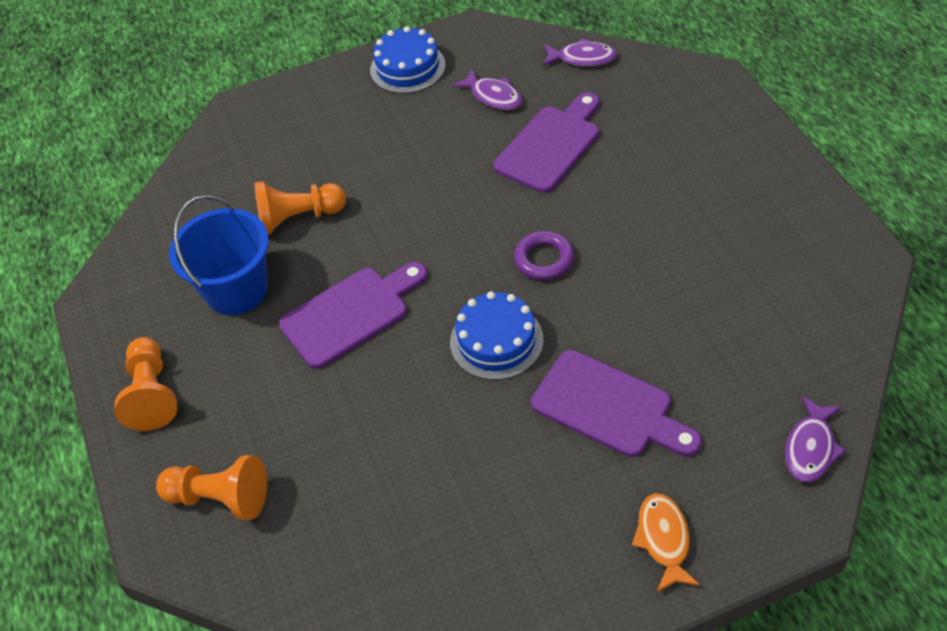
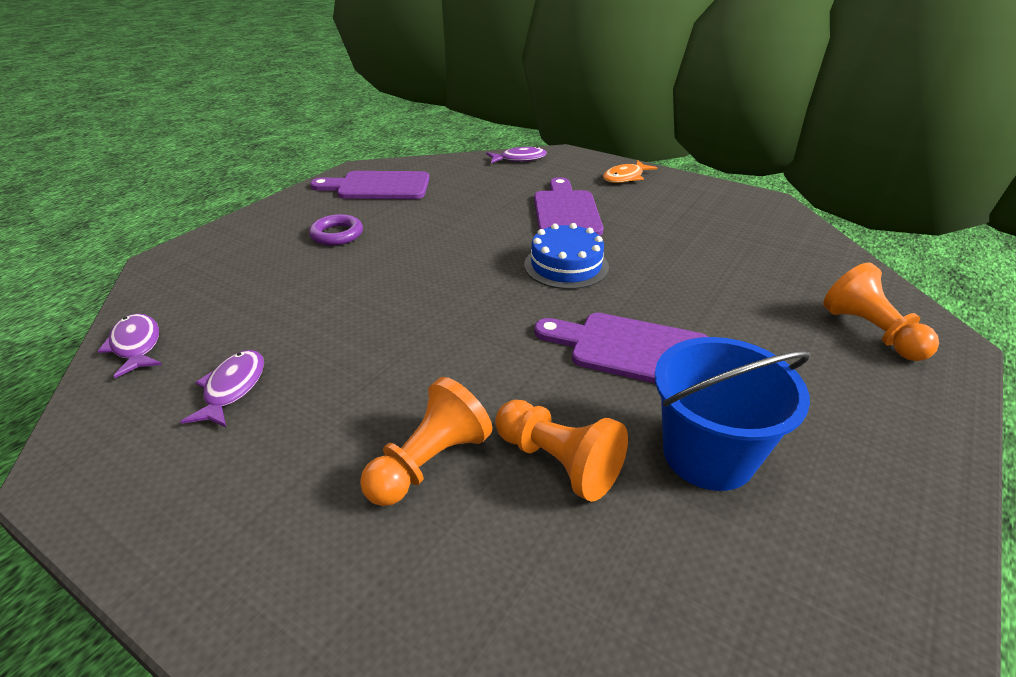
camera: 130 degrees left, 15 degrees down
(152, 394) = (890, 440): orange pawn -> orange pawn (429, 463)
(407, 67) = (181, 508): blue cake -> none
(544, 259) = (463, 273): purple ring -> purple ring (337, 234)
(550, 145) = (308, 317): purple cutting board -> purple cutting board (378, 186)

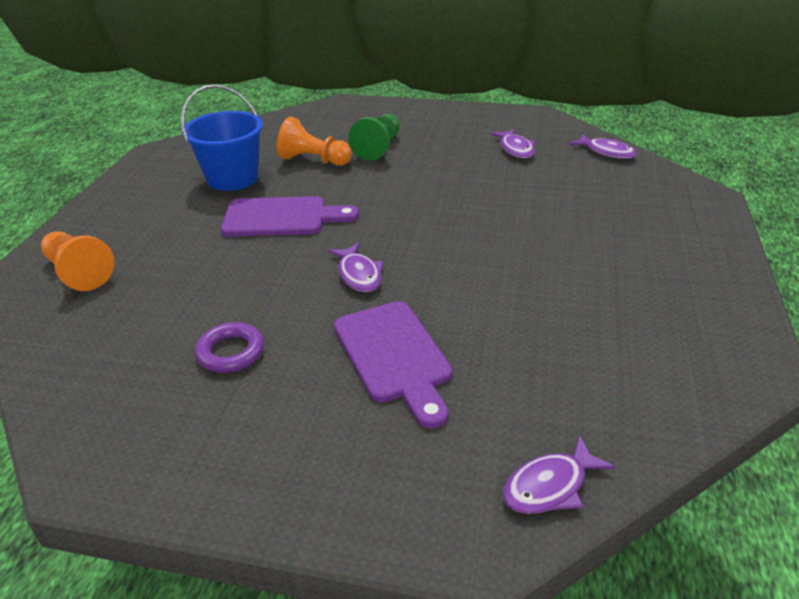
camera: 160 degrees right, 0 degrees up
(337, 234) = (614, 254): purple ring -> purple ring (231, 352)
(378, 186) = (678, 337): purple cutting board -> none
(429, 463) = (378, 148): orange pawn -> green pawn
(566, 266) = (359, 275): blue cake -> purple fish
(625, 177) = (330, 477): orange fish -> none

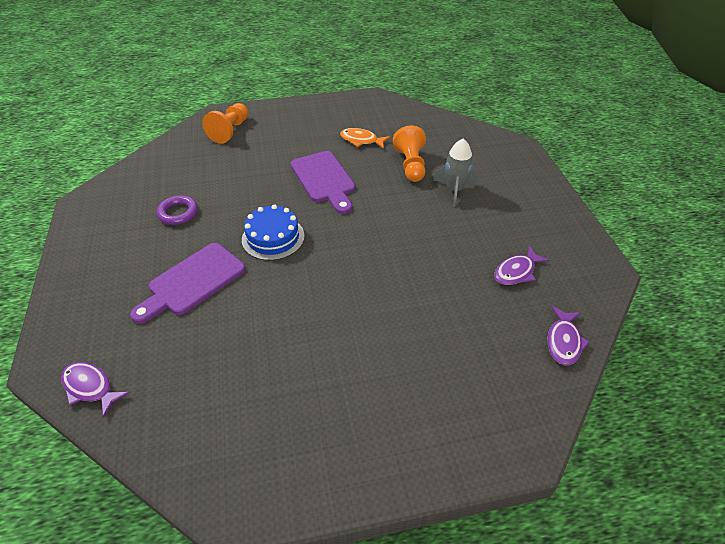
camera: 65 degrees right, 10 degrees up
(232, 178) = (361, 140): blue bucket -> orange fish
(359, 275) = (273, 237): purple fish -> blue cake
(378, 148) = (454, 190): green pawn -> grey rocket

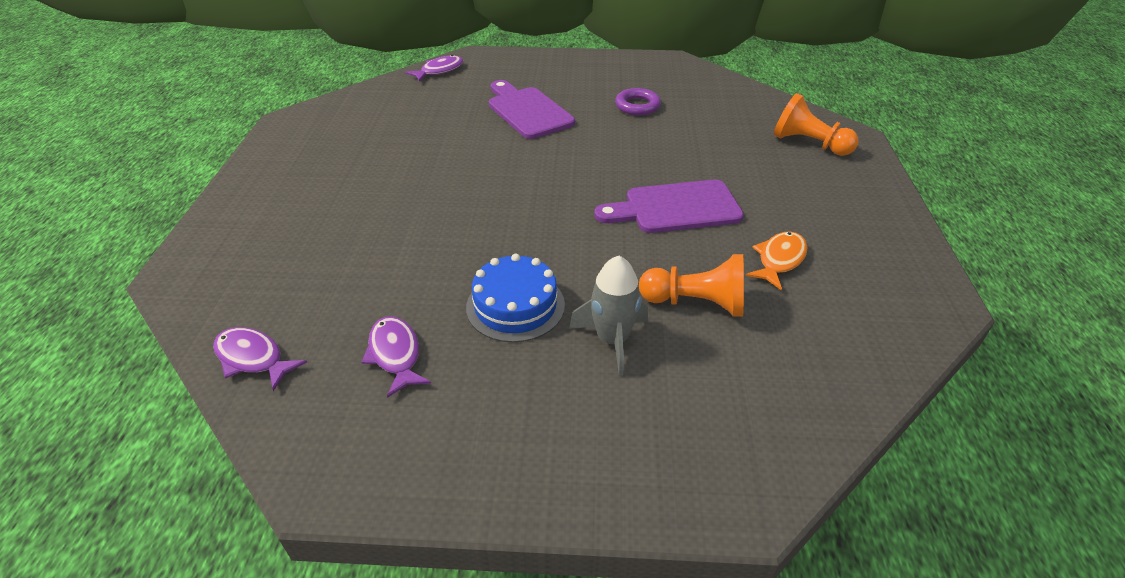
camera: 105 degrees right, 5 degrees down
(273, 237) = (571, 158): blue cake -> blue cake (515, 306)

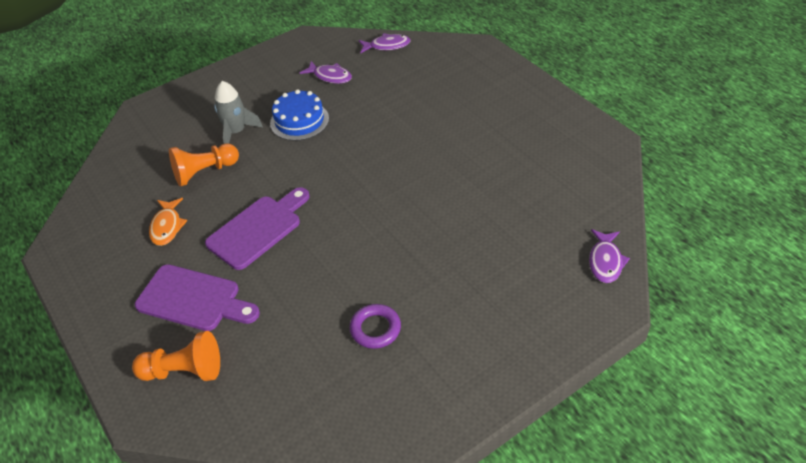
camera: 145 degrees right, 5 degrees up
(527, 111) = (460, 259): purple cutting board -> purple cutting board (193, 299)

